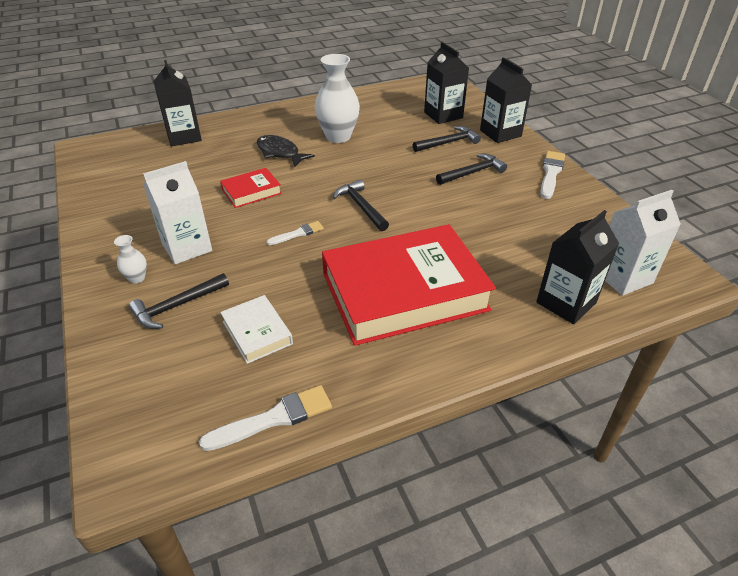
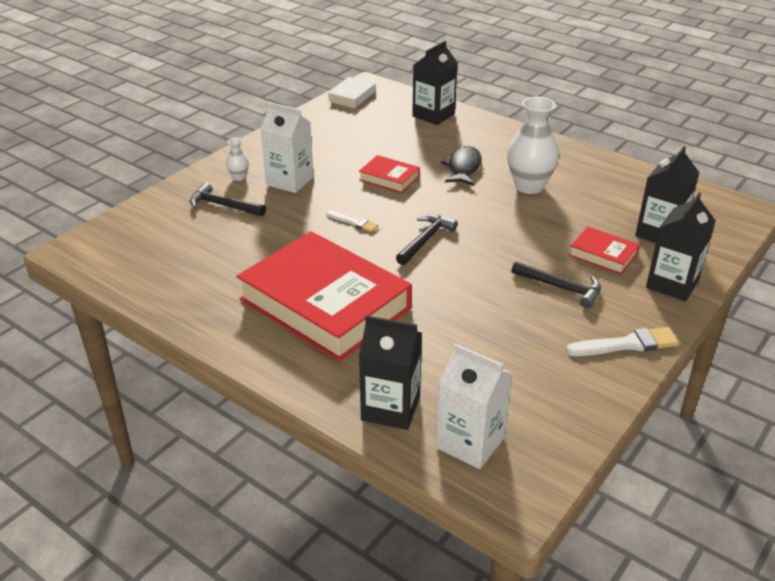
camera: 60 degrees right, 5 degrees down
(257, 332) = (221, 250): white book -> white book (351, 96)
(274, 418) = (144, 290): white brush -> none
(448, 143) = (603, 254): black hammer -> red book

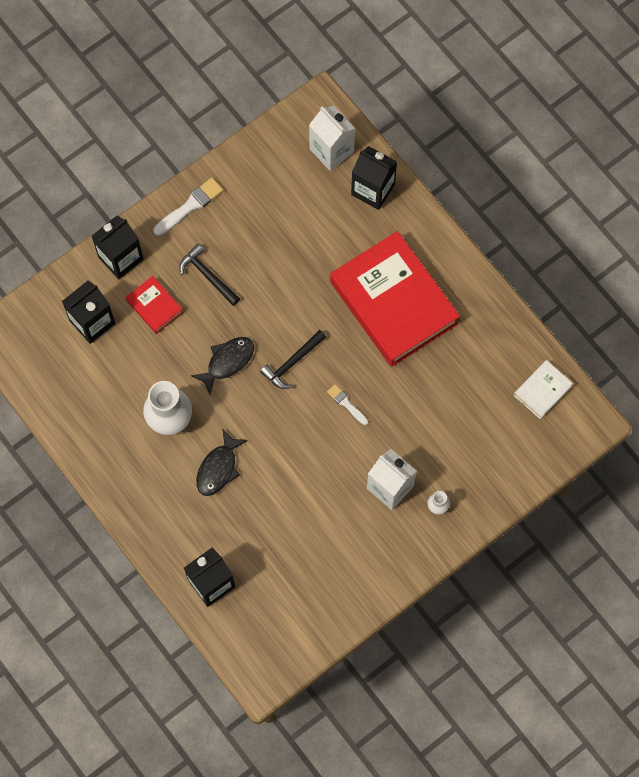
camera: 165 degrees left, 35 degrees up
(223, 205) = (457, 460): black hammer -> none
(351, 96) = (288, 653): white book -> white book (542, 390)
(389, 178) = (295, 468): red book -> none
(496, 230) = (227, 362): none -> black fish
(627, 344) = (190, 206): white brush -> white brush turned 135 degrees clockwise

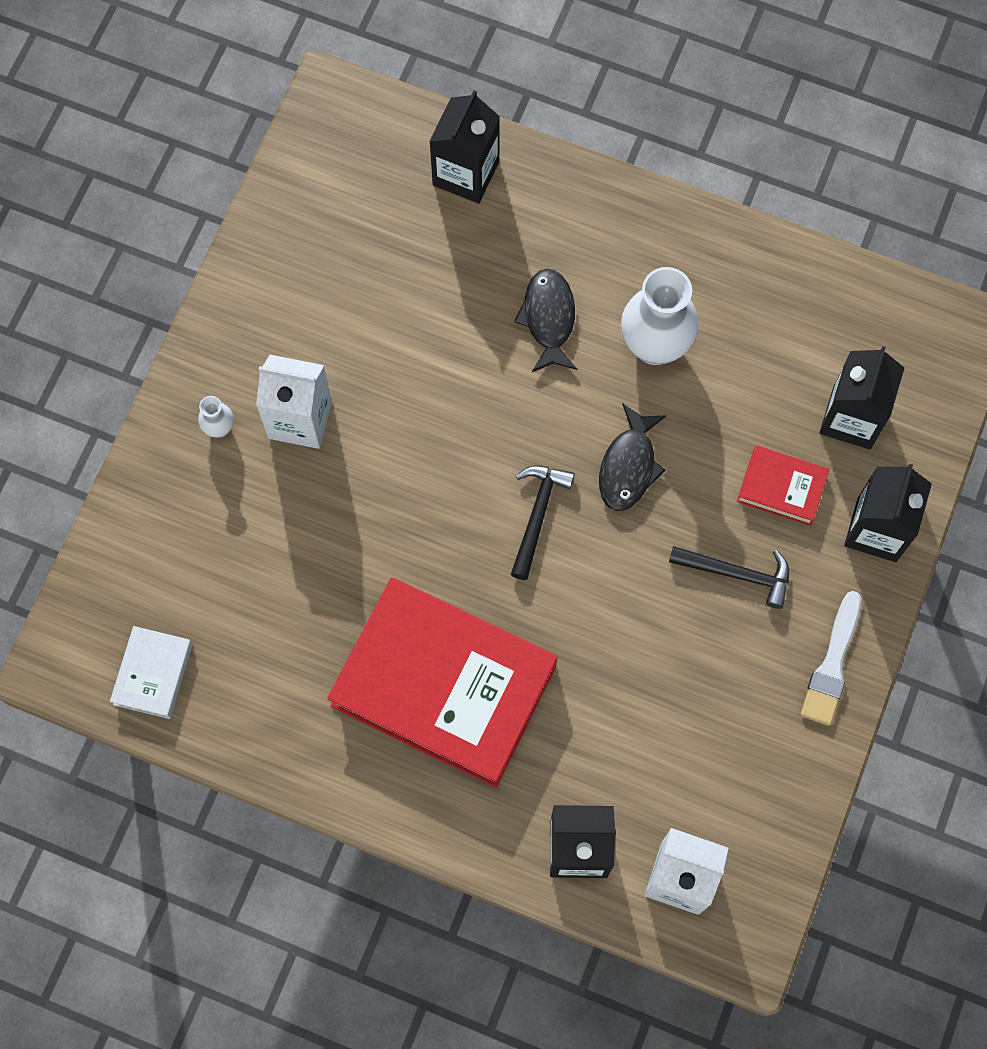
camera: 150 degrees right, 0 degrees up
(346, 404) = (426, 499): white brush -> none

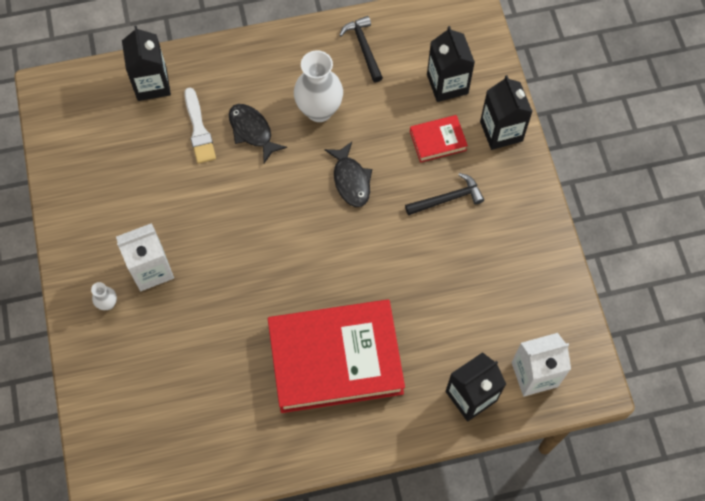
camera: 35 degrees left, 5 degrees down
(153, 674) = (166, 464): white book -> none
(538, 515) = (321, 236): black hammer -> black hammer (364, 47)
(832, 665) = (529, 213): white brush -> white brush (199, 130)

